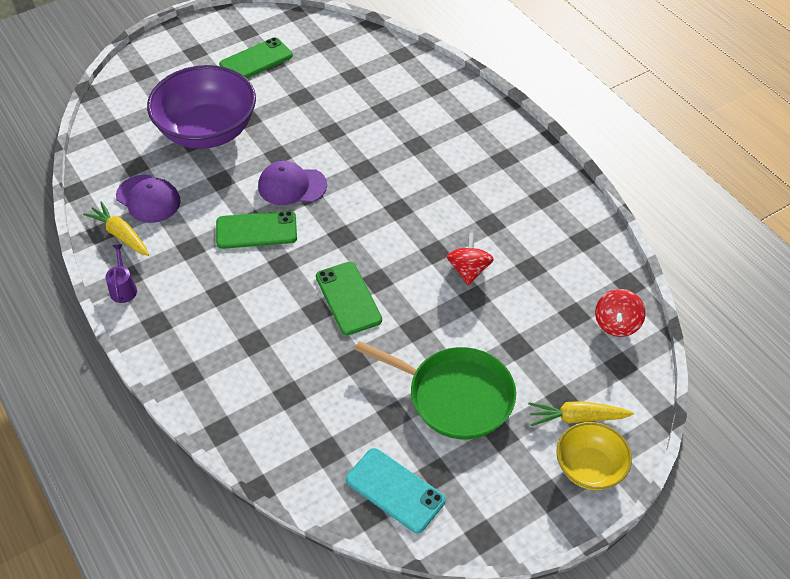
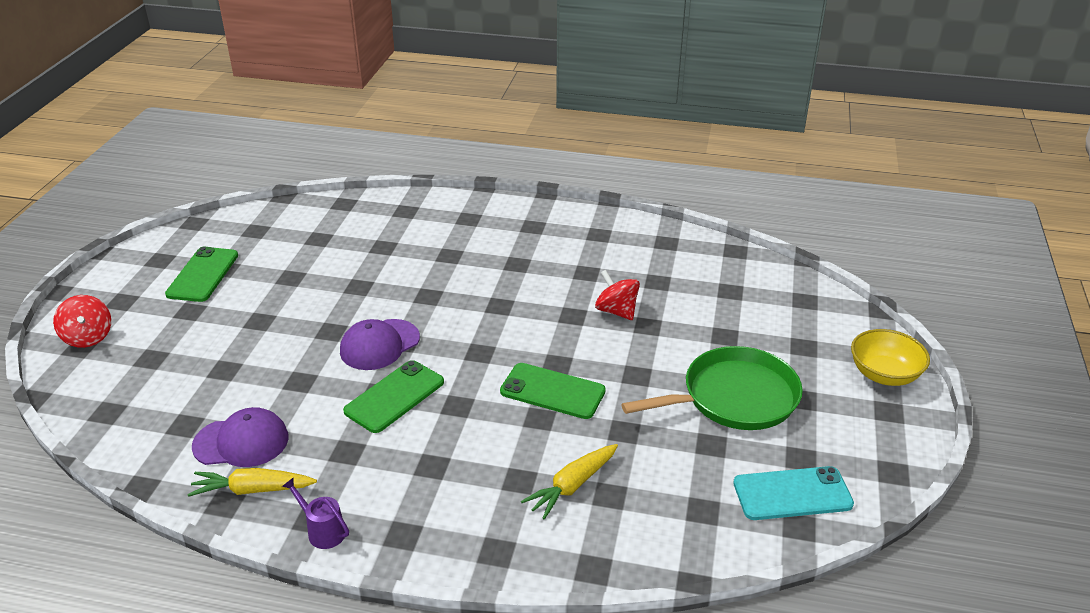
camera: 45 degrees left, 15 degrees down
(207, 131) = (229, 353): purple bowl -> none
(576, 418) = (830, 351): yellow carrot -> yellow carrot (572, 486)
(616, 324) = (764, 278): red spinning top -> red spinning top (88, 337)

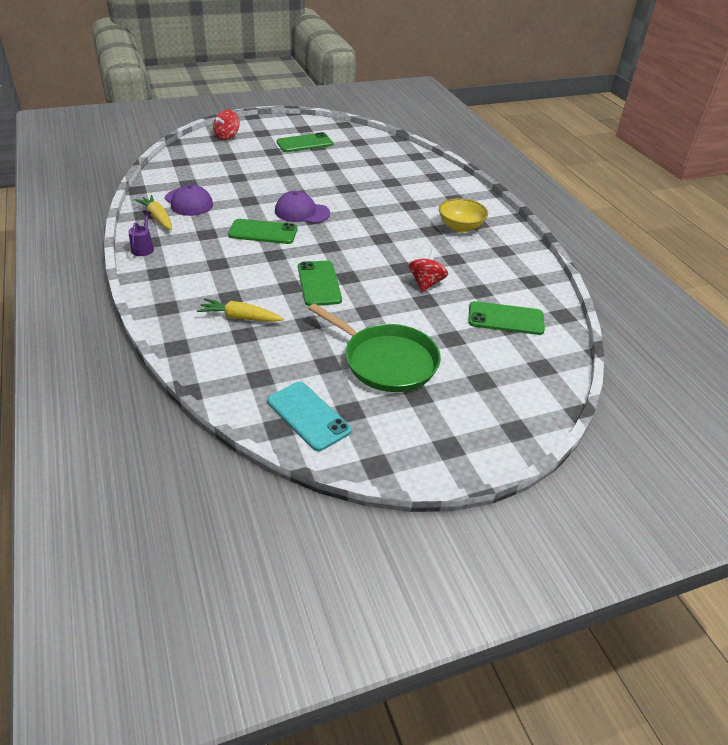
camera: 55 degrees right, 5 degrees up
(717, 287) = (505, 319): none -> green phone
(884, 374) = (493, 434): yellow bowl -> yellow bowl (460, 227)

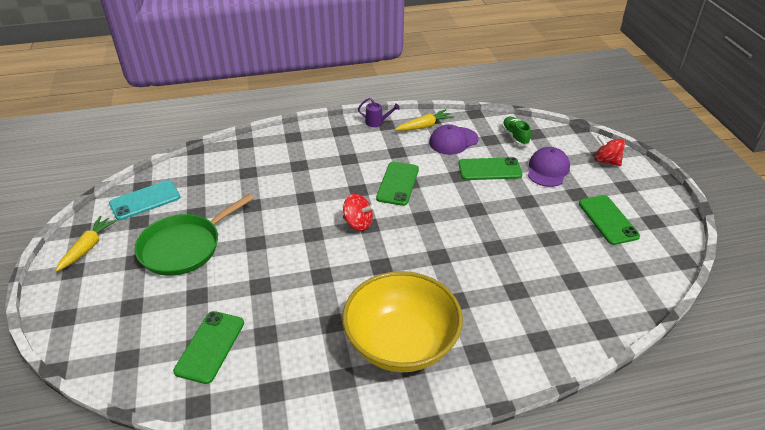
camera: 100 degrees right, 0 degrees up
(184, 171) = (515, 136): none -> green shoe
(240, 318) = (269, 170): yellow carrot -> yellow carrot (88, 247)
(302, 212) = (436, 210): purple cap -> purple cap (548, 169)
(319, 283) = (306, 215): green phone -> green phone (489, 169)
(426, 283) = (289, 290): red spinning top -> red spinning top (358, 223)
(460, 227) = (401, 343): yellow bowl -> yellow bowl, size x1.85

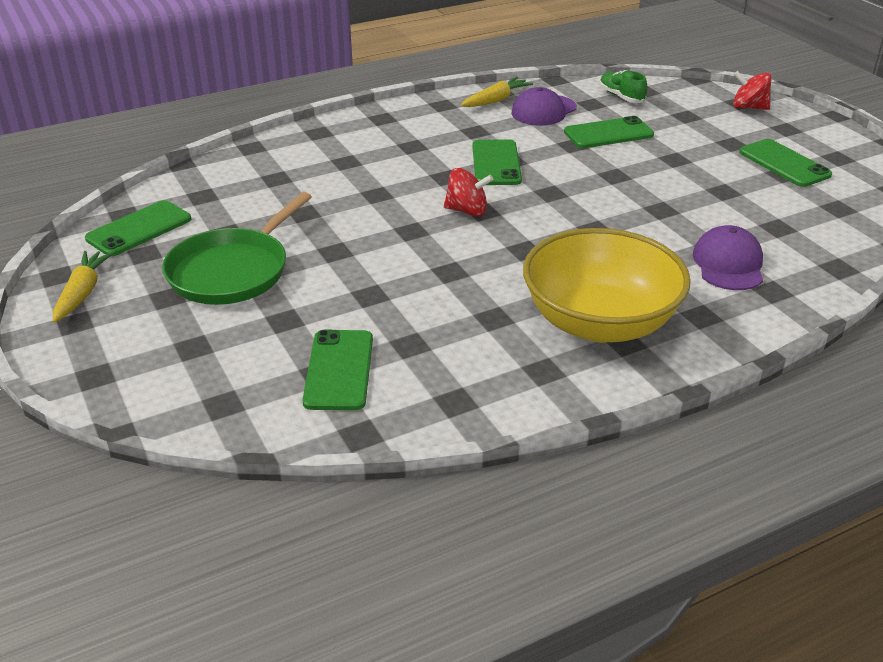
camera: 15 degrees left, 5 degrees down
(145, 200) = (139, 229): turquoise phone -> green phone
(377, 122) = (428, 103): purple watering can -> none
(548, 169) = (682, 124): purple cap -> purple cap (728, 264)

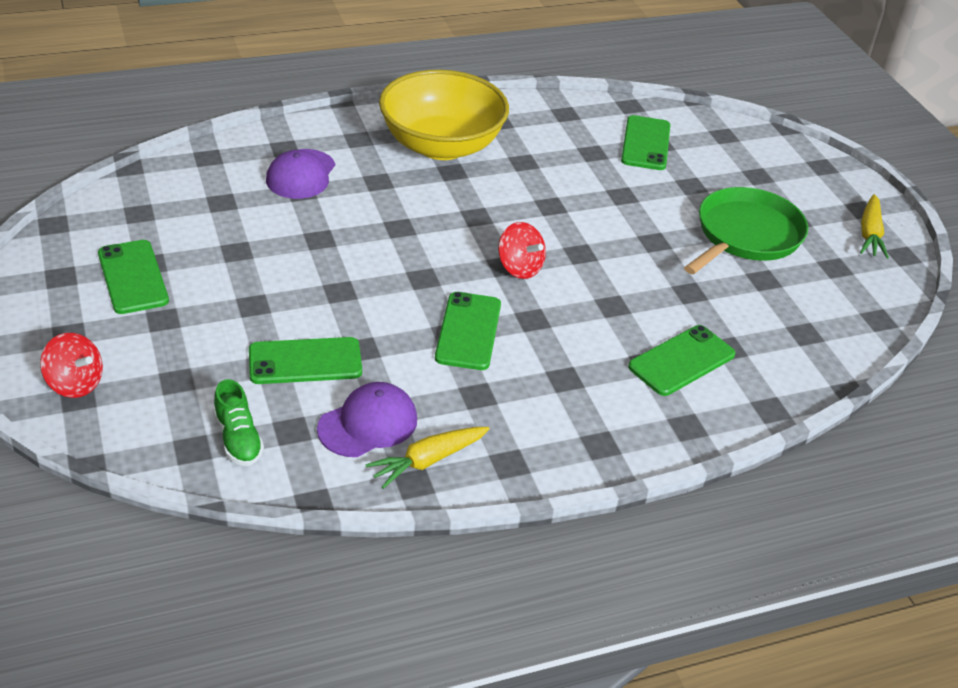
camera: 175 degrees left, 5 degrees up
(139, 229) = (853, 297): green phone -> green phone (681, 361)
(467, 211) = (519, 268): red spinning top -> red spinning top turned 150 degrees counterclockwise

